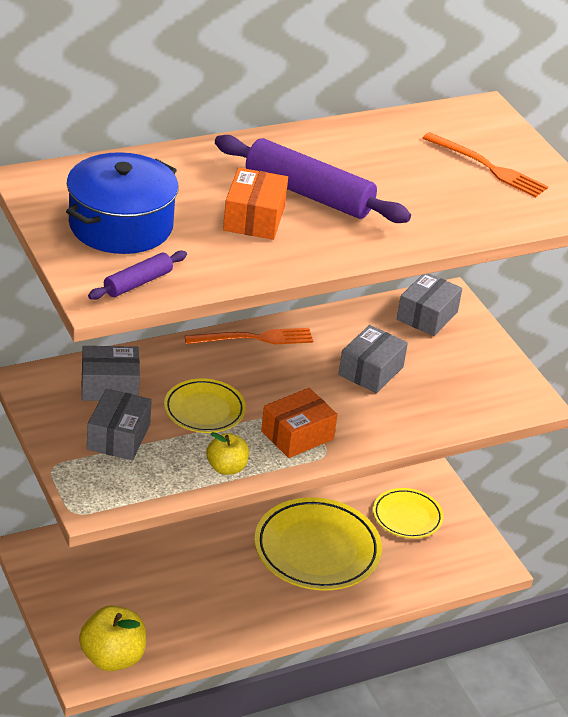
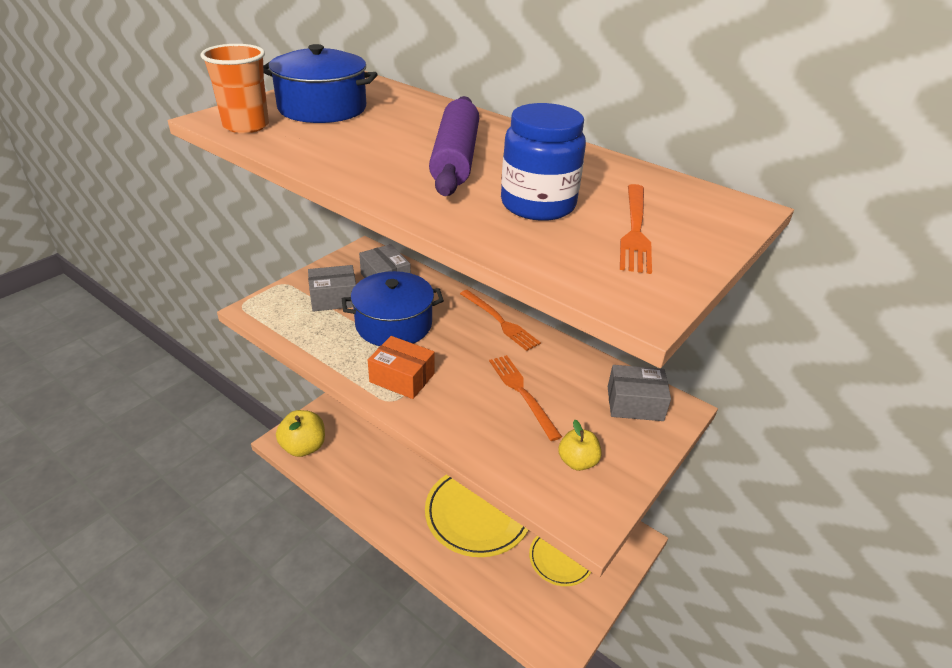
camera: 65 degrees right, 0 degrees up
(138, 283) = (246, 126): purple rolling pin -> orange cup
(204, 410) = (394, 324): yellow plate -> blue pot
(226, 468) = (334, 355): yellow apple -> yellow apple (577, 461)
(254, 218) = (387, 146): orange box -> none
(371, 371) = (522, 393): grey box -> orange fork
(422, 189) = (538, 205): none -> blue jar

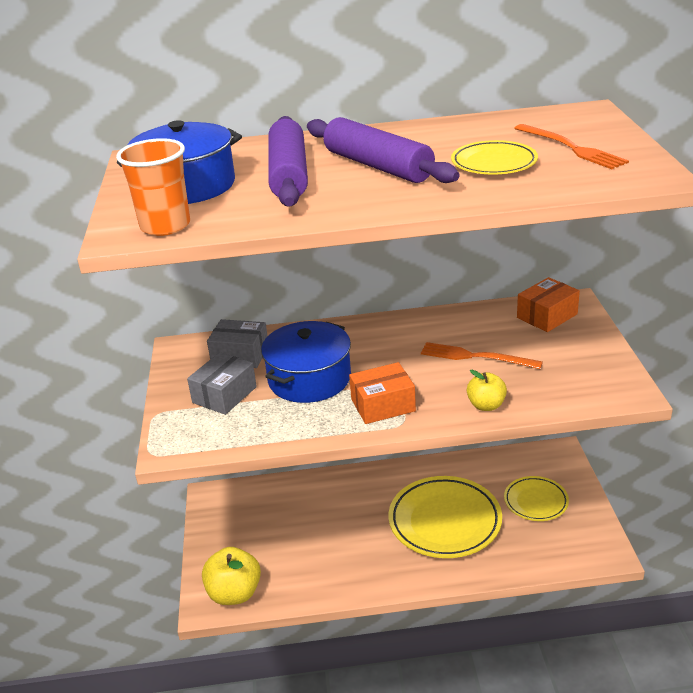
camera: 40 degrees left, 5 degrees down
(390, 132) = (289, 174): none -> purple rolling pin
(500, 321) = (381, 326): orange fork -> none
(538, 205) = (494, 163): blue jar -> yellow plate
(577, 461) = (572, 369): yellow apple -> yellow apple (486, 405)
(635, 403) = (547, 316): grey box -> orange box

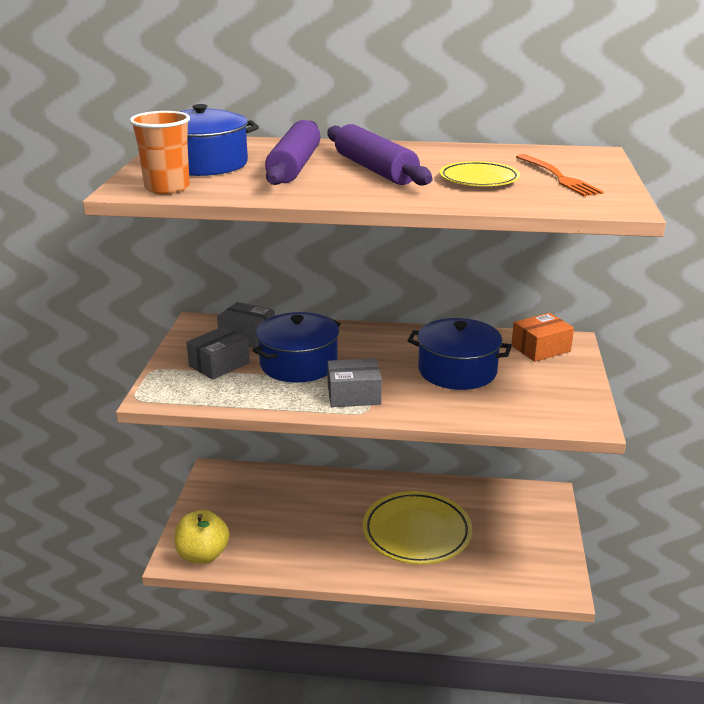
camera: 10 degrees right, 5 degrees down
(383, 405) = (354, 395): orange box -> grey box
(475, 357) = (457, 371): orange fork -> blue pot
(486, 405) = (448, 411): yellow apple -> none
(535, 501) = (510, 532): yellow plate -> none

